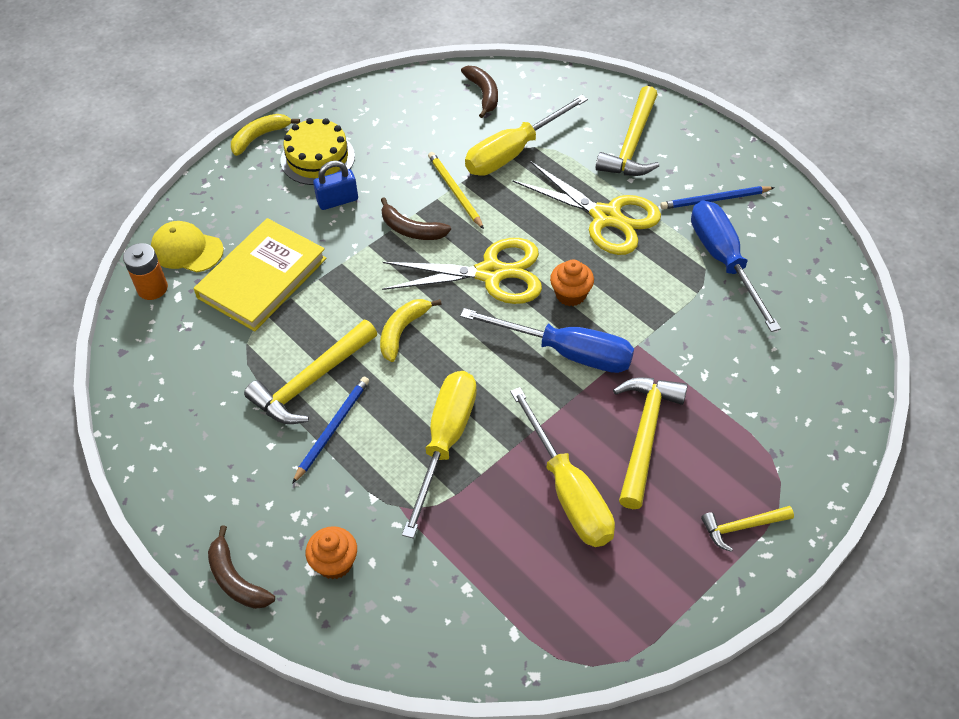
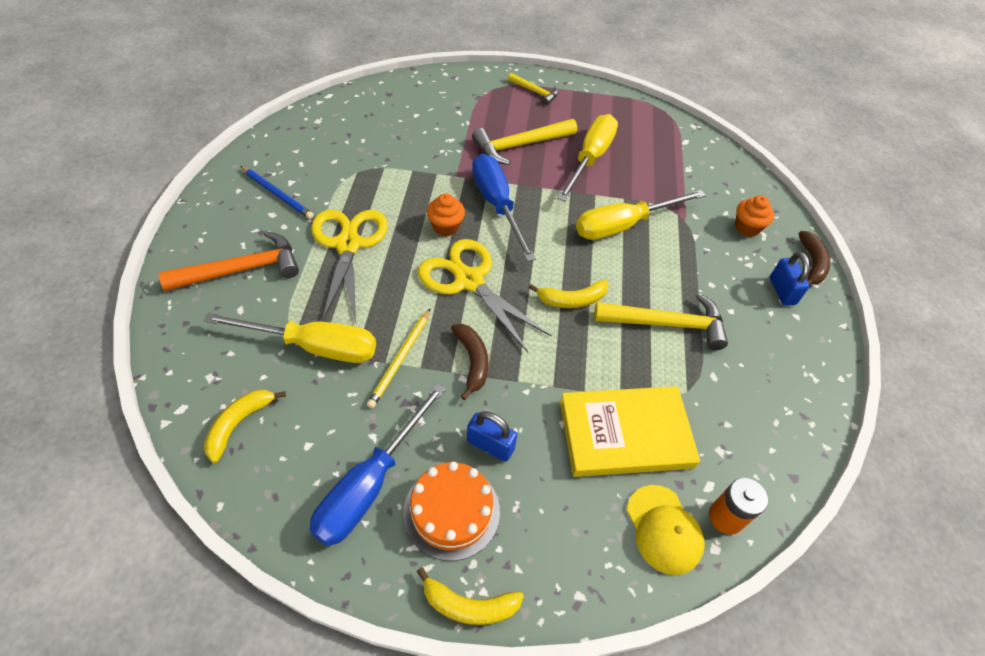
camera: 135 degrees left, 0 degrees up
(241, 513) = (782, 291): none -> blue padlock
(317, 158) = (451, 511): yellow cake -> orange cake
(332, 429) = (682, 286): blue pencil -> none
(483, 94) = (239, 424): brown banana -> yellow banana
(632, 144) = (241, 269): yellow hammer -> orange hammer
(724, 261) = (341, 166): blue screwdriver -> blue screwdriver (370, 484)

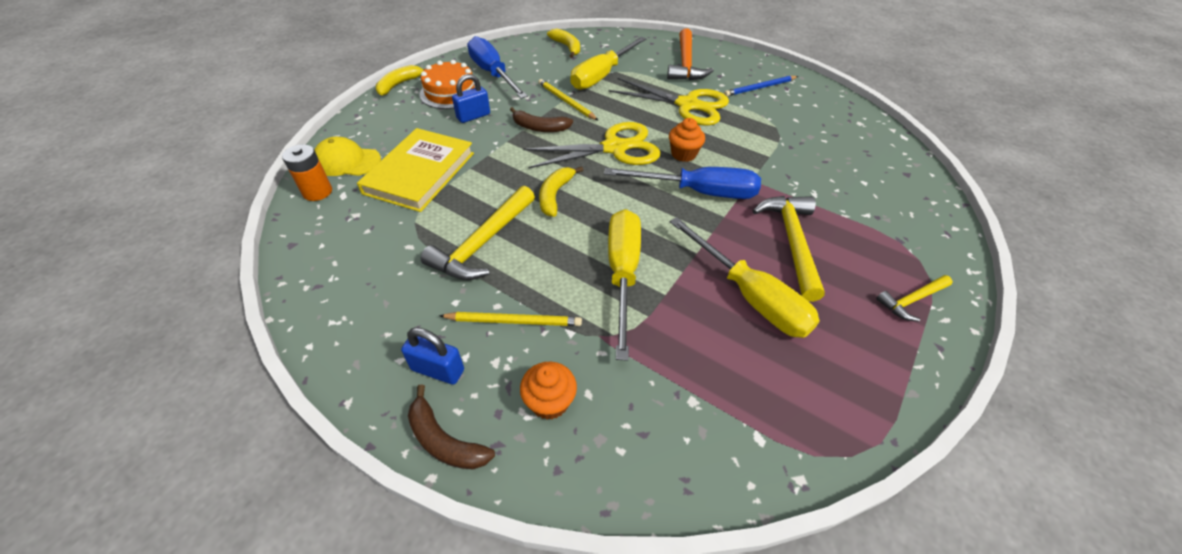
camera: 120 degrees right, 5 degrees down
(714, 268) = (514, 321): none -> yellow pencil

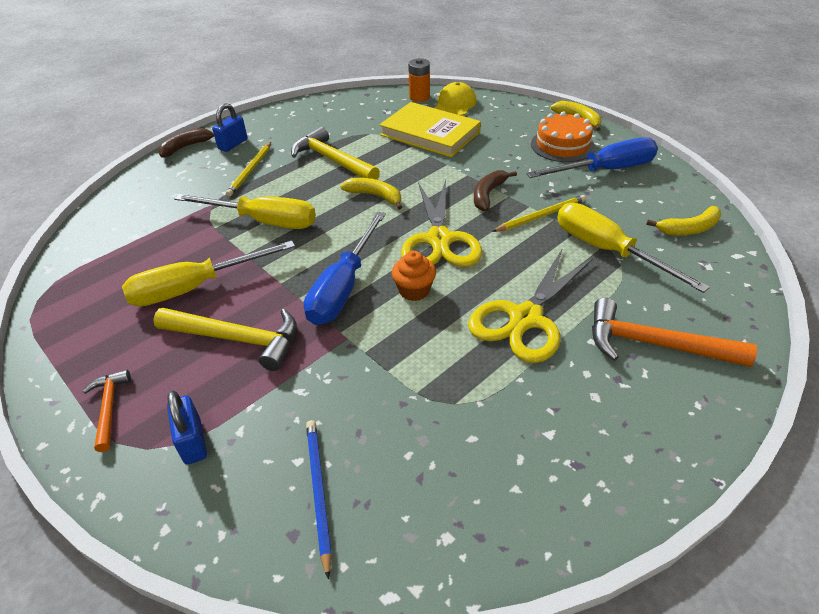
camera: 105 degrees right, 5 degrees down
(473, 116) = (515, 158): blue padlock -> blue padlock (193, 441)
(549, 402) = (181, 180): orange cupcake -> none
(760, 88) = (576, 422): blue pencil -> blue pencil (318, 491)
(912, 300) = (109, 408): yellow hammer -> orange hammer

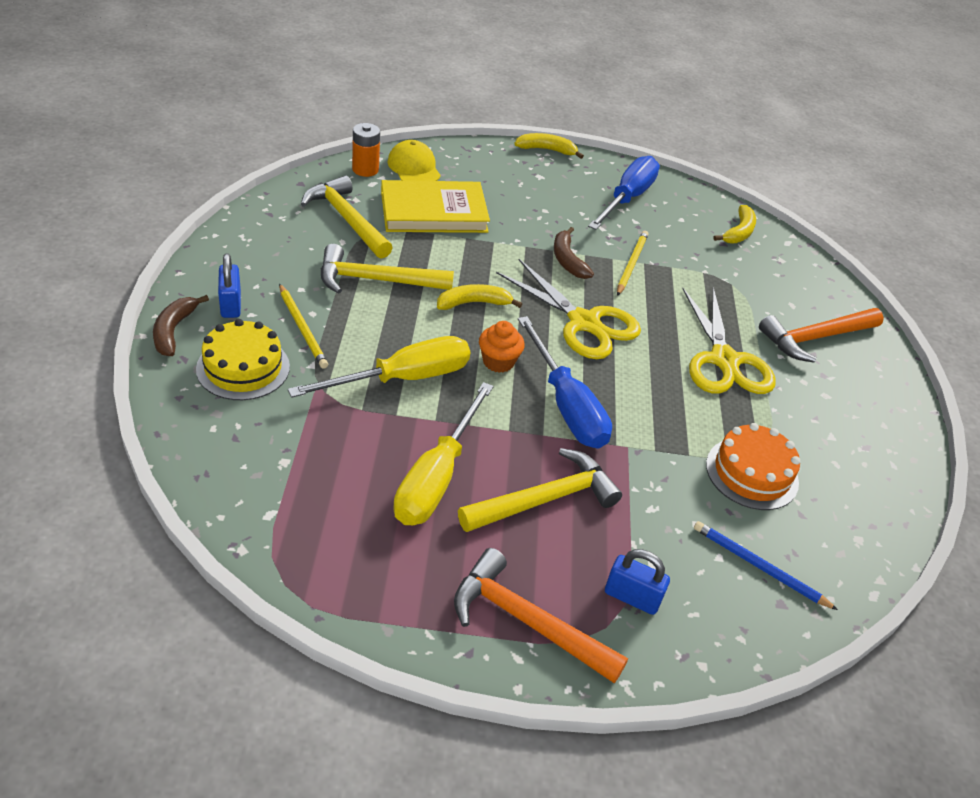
camera: 50 degrees left, 0 degrees up
(109, 408) = (527, 622): orange hammer -> orange hammer, size x1.76
(190, 178) = (243, 368): none -> yellow cake
(365, 121) = (347, 220): none -> yellow hammer
(414, 290) = (623, 379): orange cupcake -> orange cupcake (498, 362)
(562, 145) = (566, 184): orange cake -> orange cake (752, 473)
(607, 250) = (710, 275): yellow screwdriver -> none

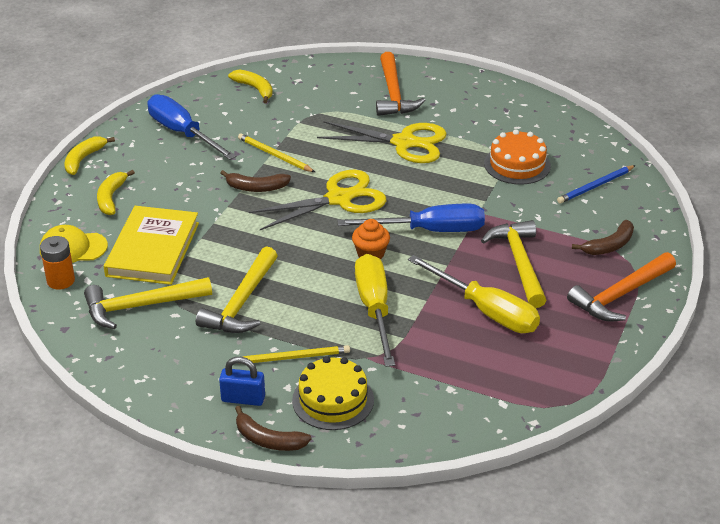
camera: 65 degrees left, 5 degrees down
(473, 303) = (294, 252): yellow banana -> yellow banana (111, 198)
(632, 597) = (609, 245): blue padlock -> brown banana

